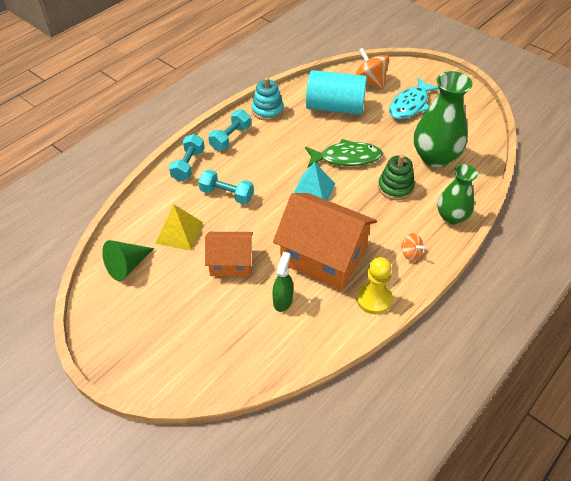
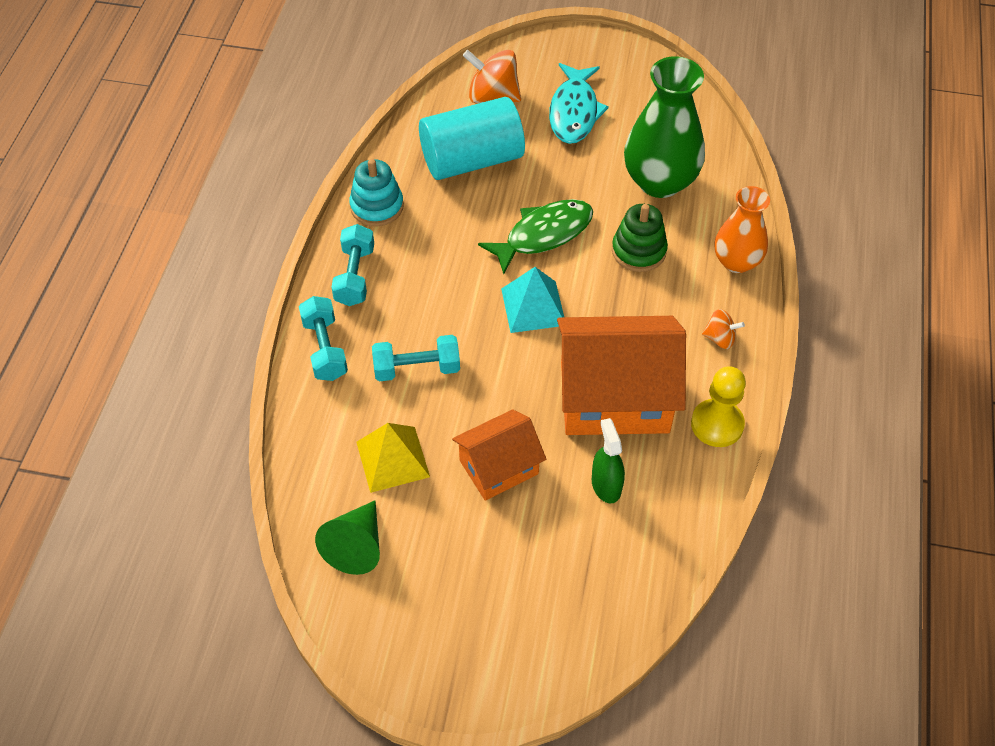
camera: 30 degrees left, 5 degrees up
(451, 217) = (736, 262): green vase -> orange vase

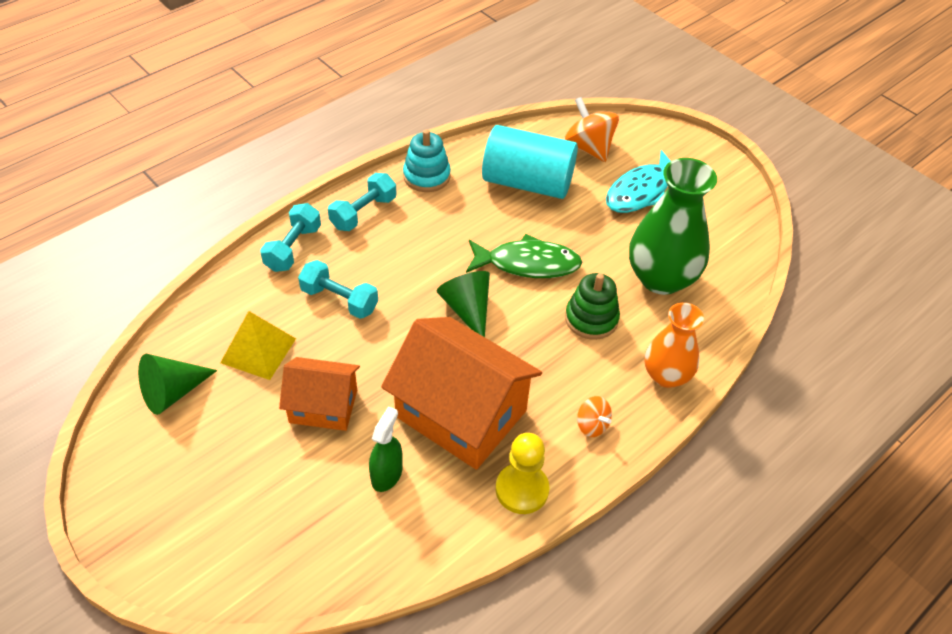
camera: 35 degrees right, 5 degrees down
(533, 306) = (467, 309): turquoise pyramid -> green cone

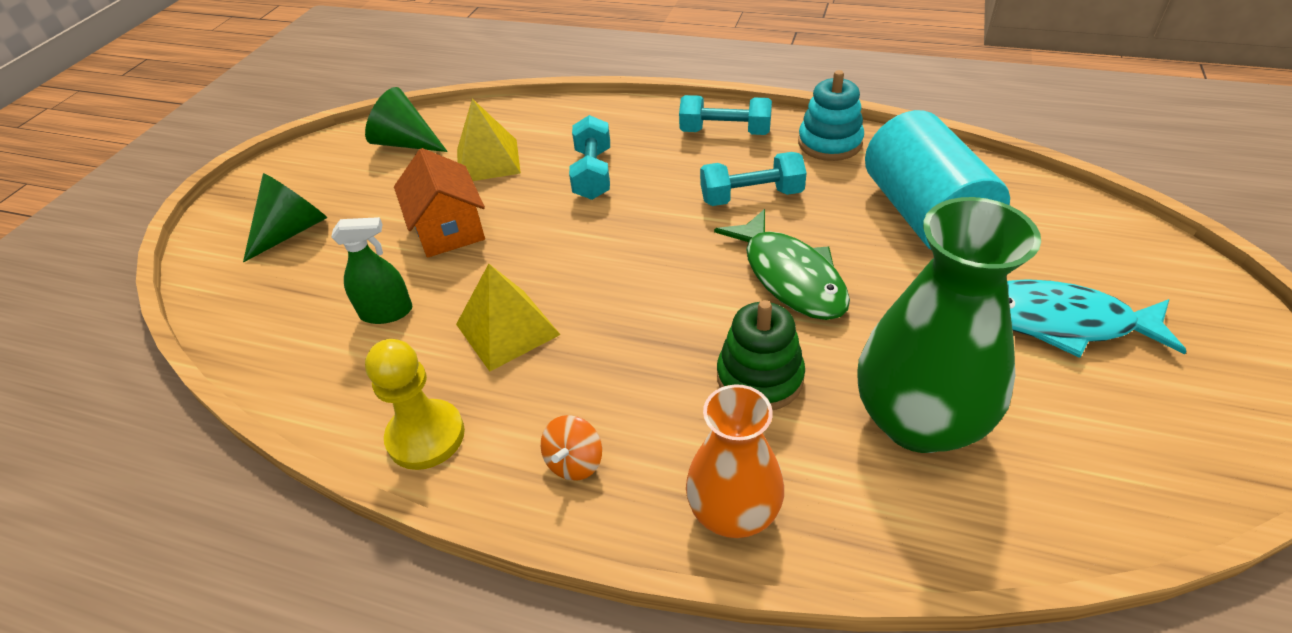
camera: 65 degrees right, 5 degrees down
(293, 248) = (631, 118): turquoise dumbbell -> turquoise dumbbell (751, 196)
(461, 413) = (507, 329): orange house -> yellow pyramid
(467, 309) = (666, 262): green cone -> green cone (293, 231)
(588, 148) = (1064, 235): orange spinning top -> none

